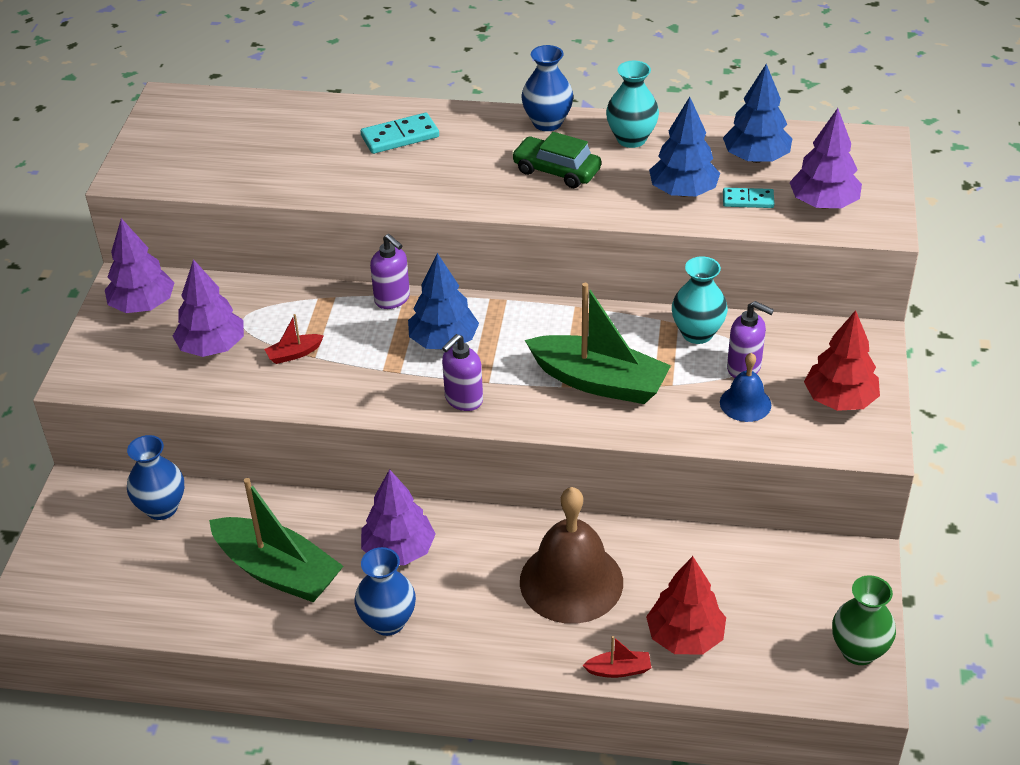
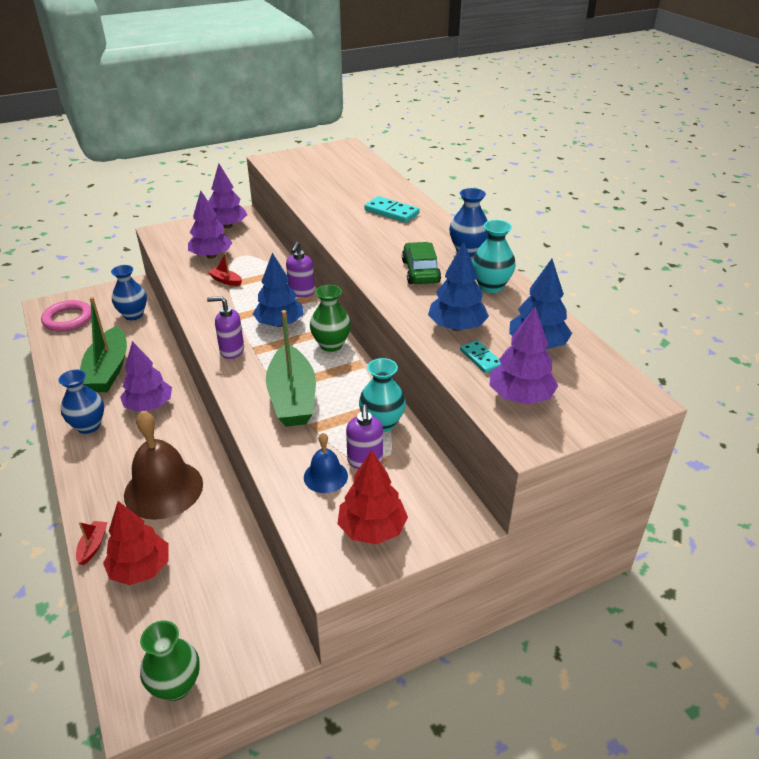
camera: 55 degrees right, 5 degrees down
(94, 584) = (68, 319): none -> pink ring
(527, 316) = (331, 345): none -> green vase
(619, 670) = (93, 546): red boat -> red boat turned 135 degrees counterclockwise

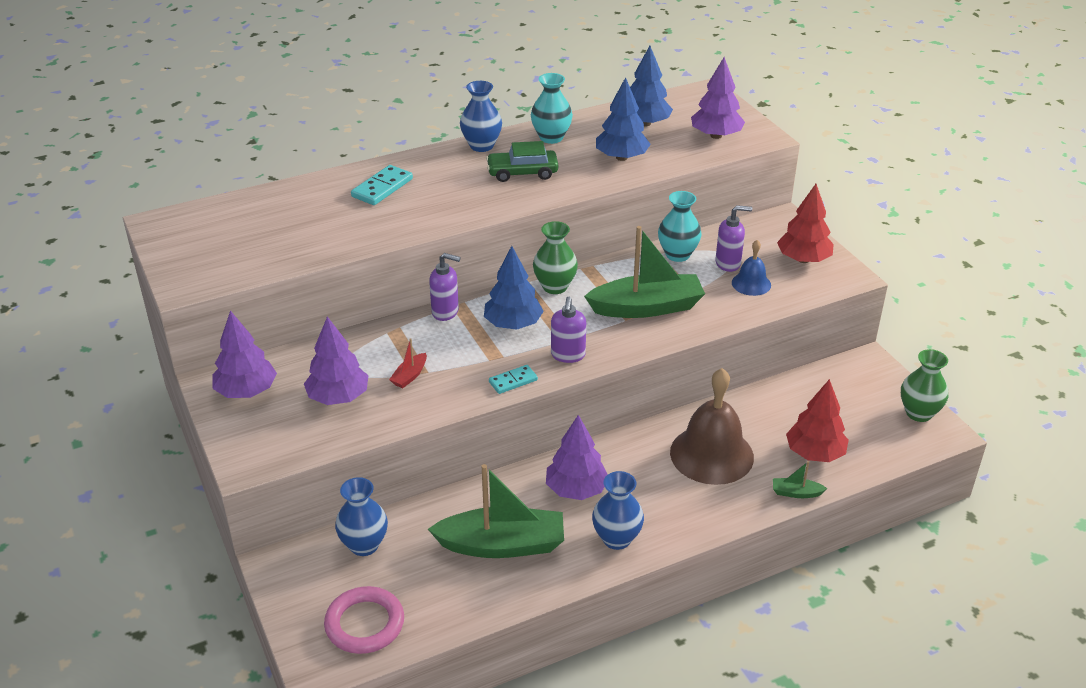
camera: 90 degrees left, 0 degrees up
(93, 546) = (796, 493): red boat -> green boat
(481, 358) = (668, 149): turquoise domino -> turquoise domino (513, 381)

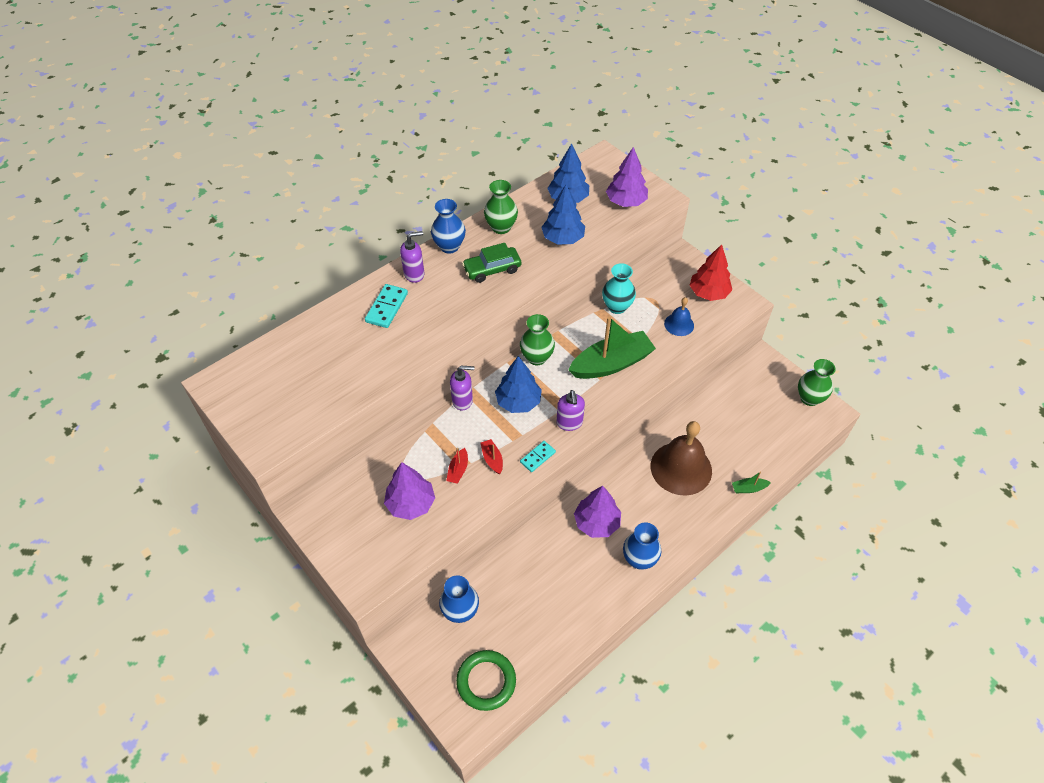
camera: 15 degrees left, 15 degrees up
(246, 391) = (336, 514): purple tree -> none
(364, 624) = (486, 681): pink ring -> green ring
(456, 373) = (492, 459): none -> red boat
(502, 545) = (560, 585): green boat -> none
(551, 137) = (501, 227): turquoise vase -> green vase
(728, 263) = (656, 308): purple soap dispenser -> purple soap dispenser (414, 274)
(814, 453) = (751, 450): red tree -> none

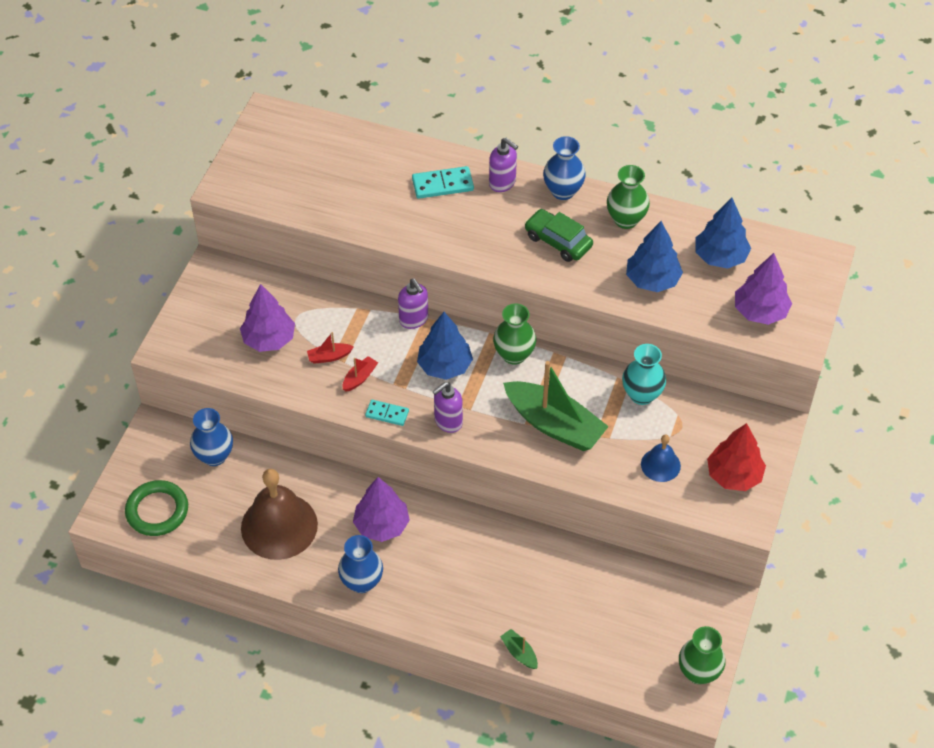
camera: 60 degrees right, 0 degrees up
(681, 468) = (502, 575): brown bell -> brown bell (279, 526)

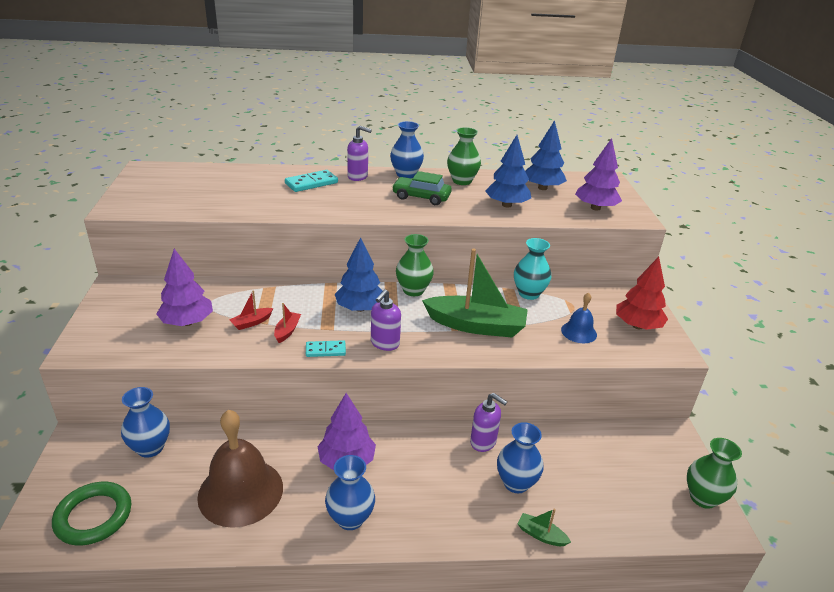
camera: 25 degrees left, 20 degrees down
(414, 319) = (317, 285): purple soap dispenser -> purple soap dispenser (483, 442)
(527, 598) = (516, 483): none -> blue vase

